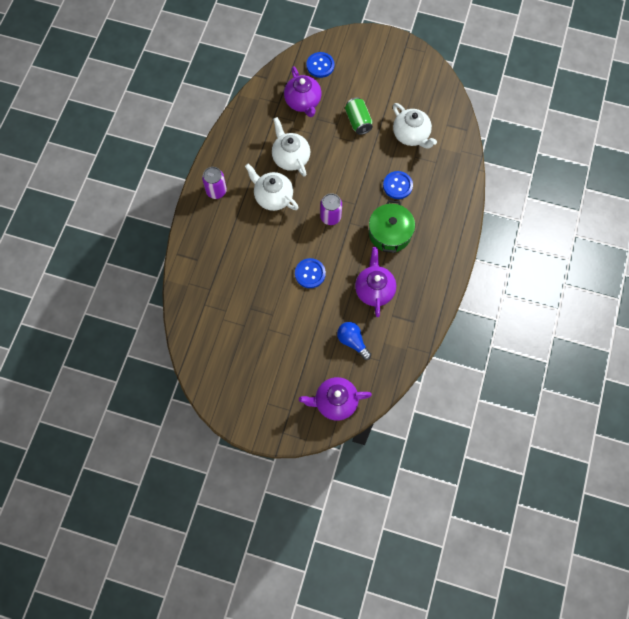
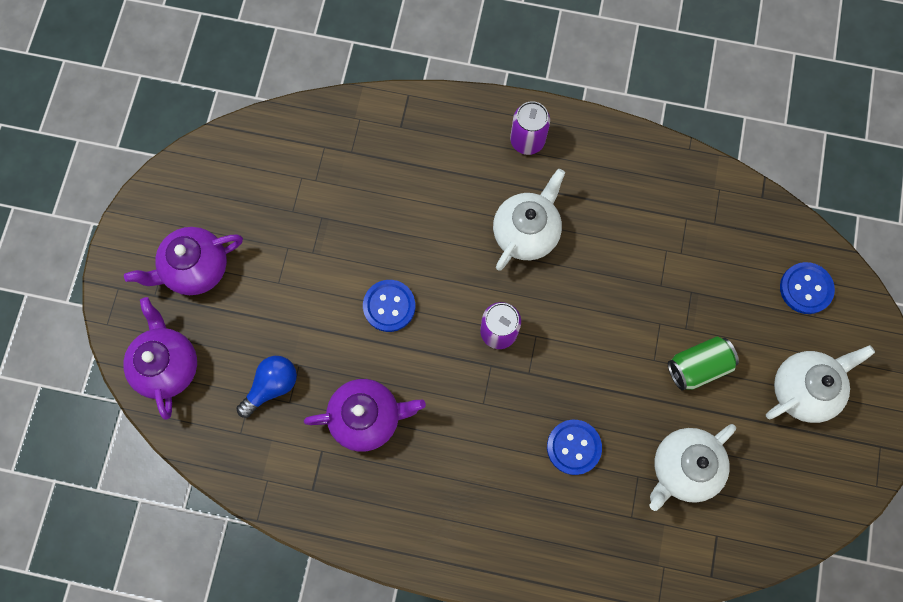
camera: 85 degrees right, 5 degrees up
(290, 157) = (606, 254): white teapot -> white teapot (803, 388)
(303, 102) = (722, 265): purple teapot -> purple teapot (195, 268)
(390, 233) = (476, 438): green pot -> none

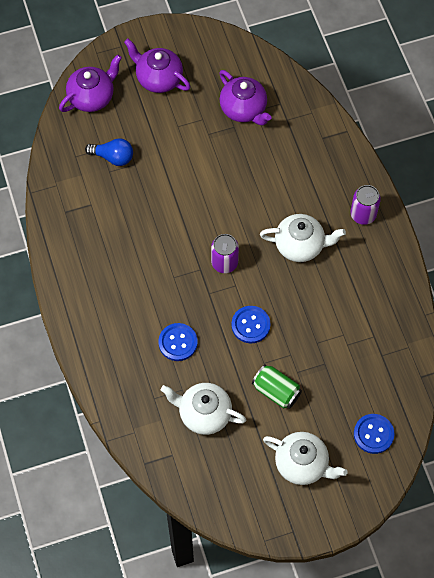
camera: 60 degrees right, 10 degrees down
(367, 417) = (126, 218): purple teapot -> purple teapot (244, 109)
(389, 306) = (201, 193): blue button -> blue button (250, 325)

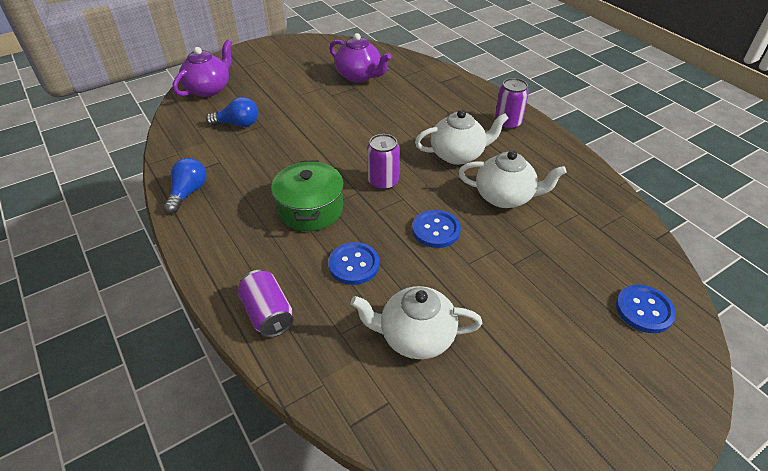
camera: 15 degrees left, 20 degrees down
(62, 236) = (188, 193): none -> blue light bulb
(107, 370) = (268, 314): none -> purple can
(157, 279) = (310, 209): none -> green pot
(158, 78) = (272, 70): purple teapot -> none
(276, 391) = (498, 289): green can -> none
(302, 464) = (577, 368): white teapot -> white teapot (505, 197)

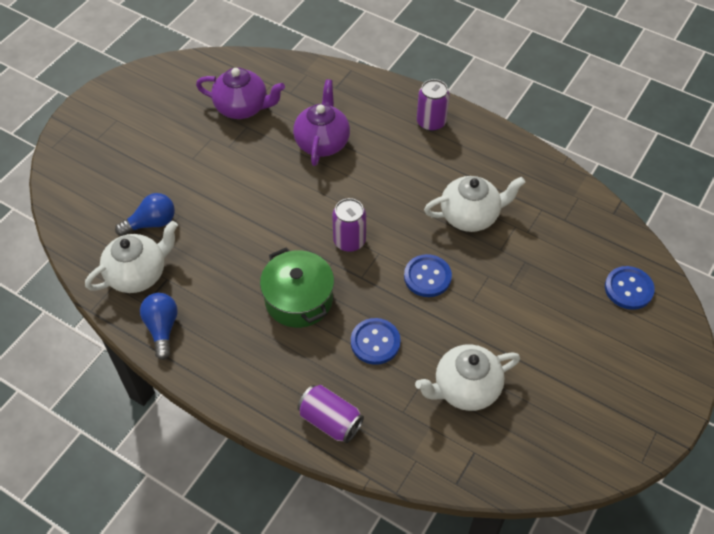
camera: 25 degrees left, 10 degrees up
(209, 89) = (81, 186): purple teapot -> purple teapot (322, 142)
(458, 154) = (403, 181): white teapot -> white teapot (138, 274)

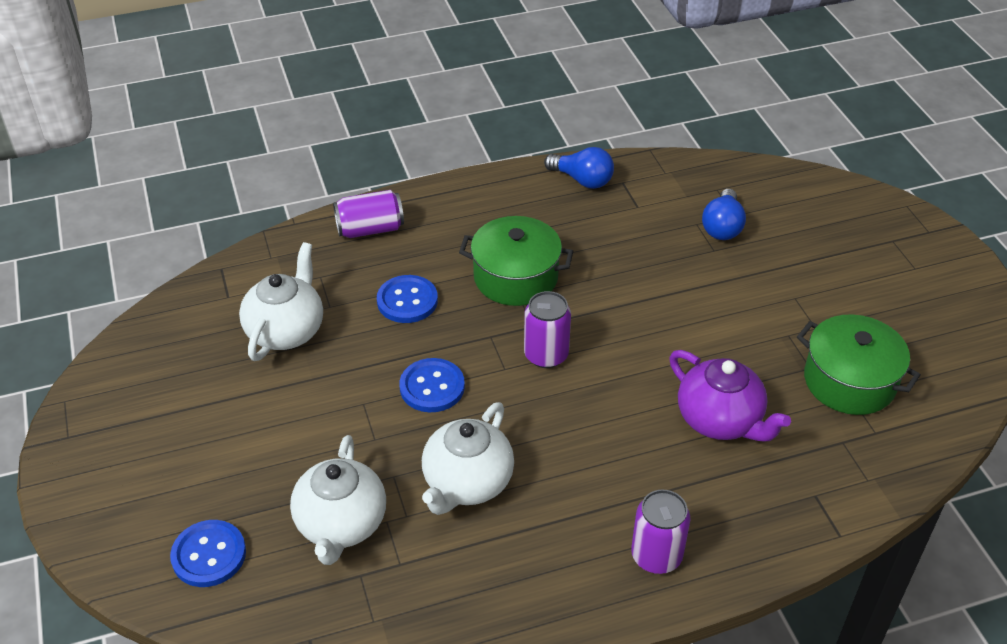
camera: 130 degrees right, 10 degrees down
(138, 274) = (663, 192): white teapot -> white teapot (341, 525)
(243, 108) = (849, 381): purple teapot -> green pot

